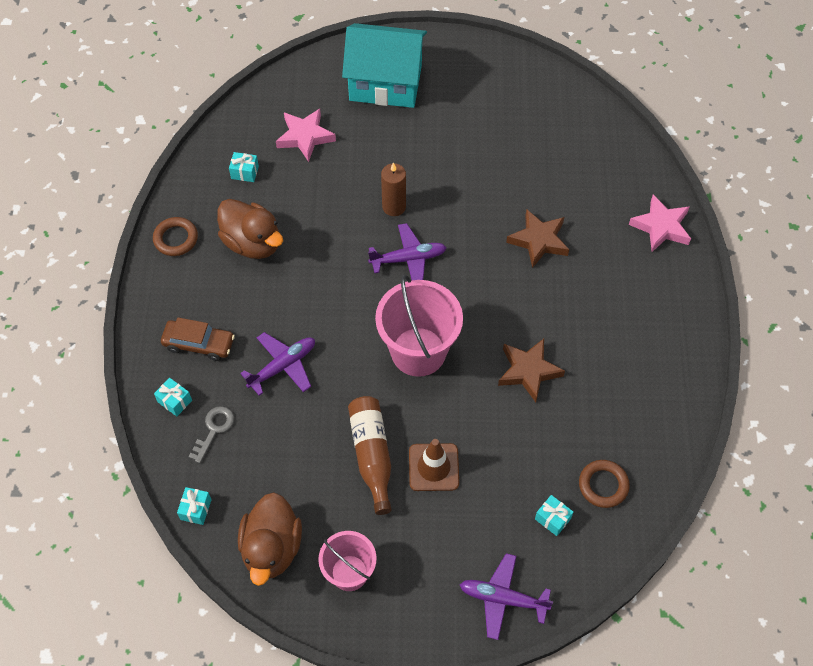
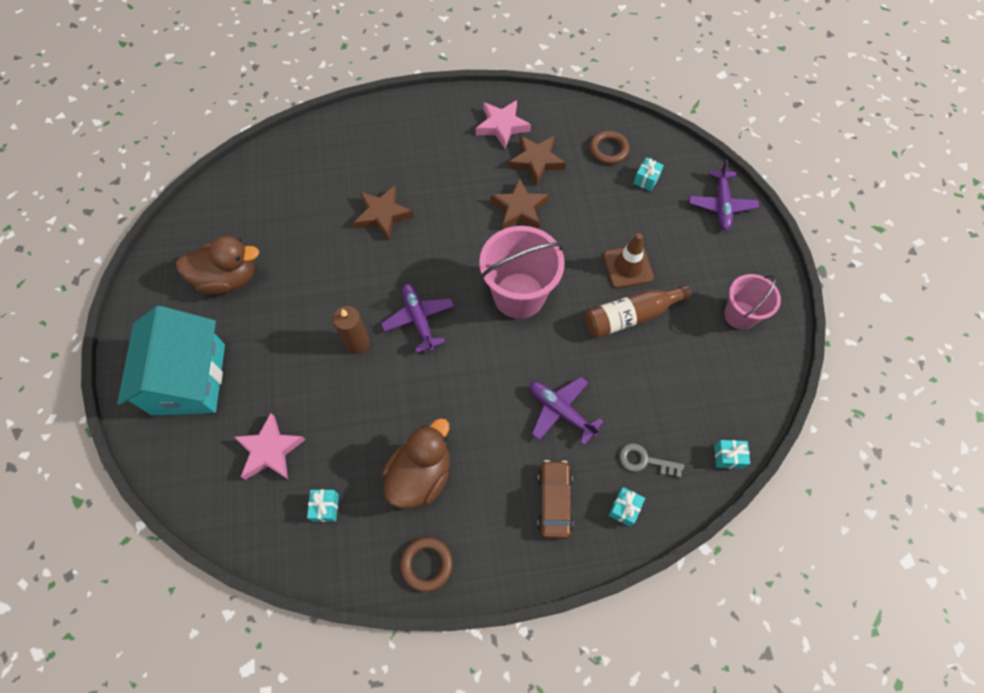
camera: 100 degrees left, 5 degrees up
(272, 548) = (741, 381): brown duck -> brown duck (228, 278)
(594, 400) = (536, 161): none -> brown star
(661, 227) = (357, 127): pink star -> pink star (502, 126)

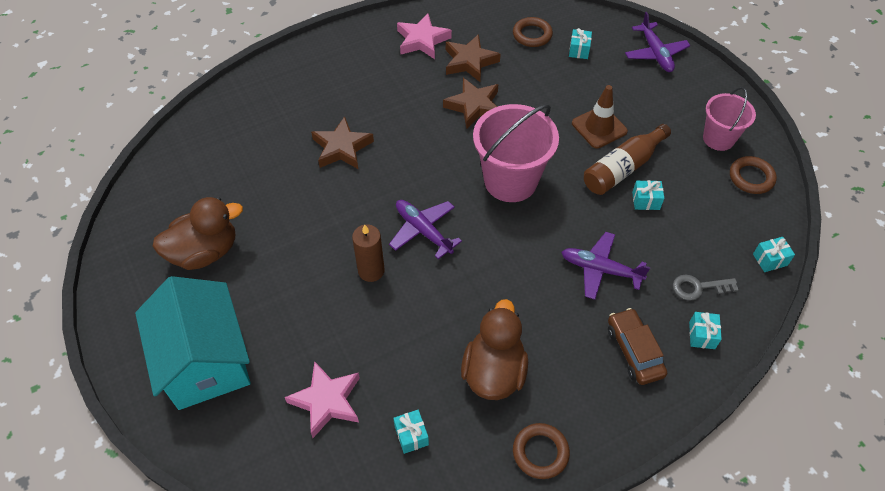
camera: 20 degrees left, 10 degrees down
(636, 357) = (646, 201): none -> turquoise gift
(752, 366) = (751, 177): none -> brown ring

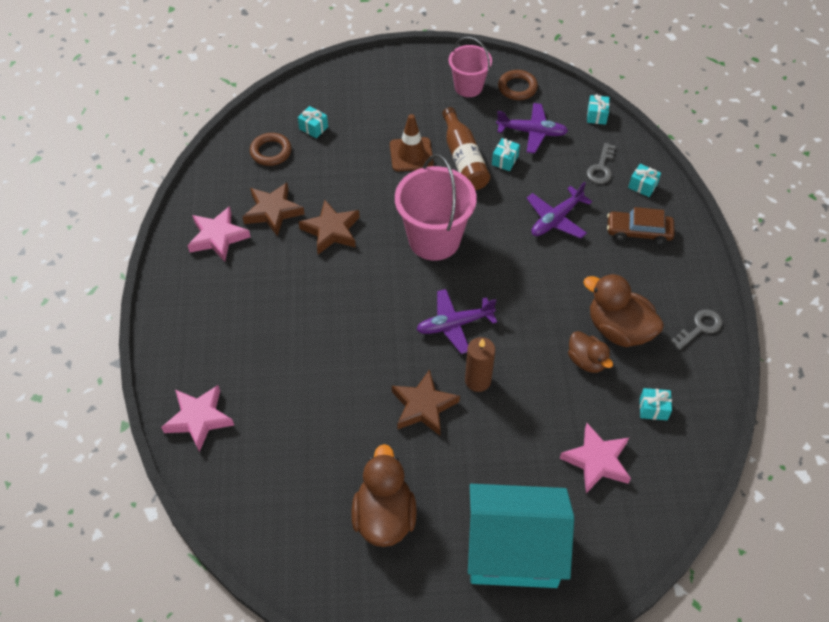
camera: 65 degrees left, 0 degrees up
(246, 100) = (199, 419): none -> pink star
(342, 148) = (318, 354): brown star -> brown star (423, 406)
(439, 354) = (586, 361): none -> brown duck
(540, 452) = (700, 328): brown ring -> grey key
(655, 53) = (352, 80): purple plane -> purple plane (532, 132)

